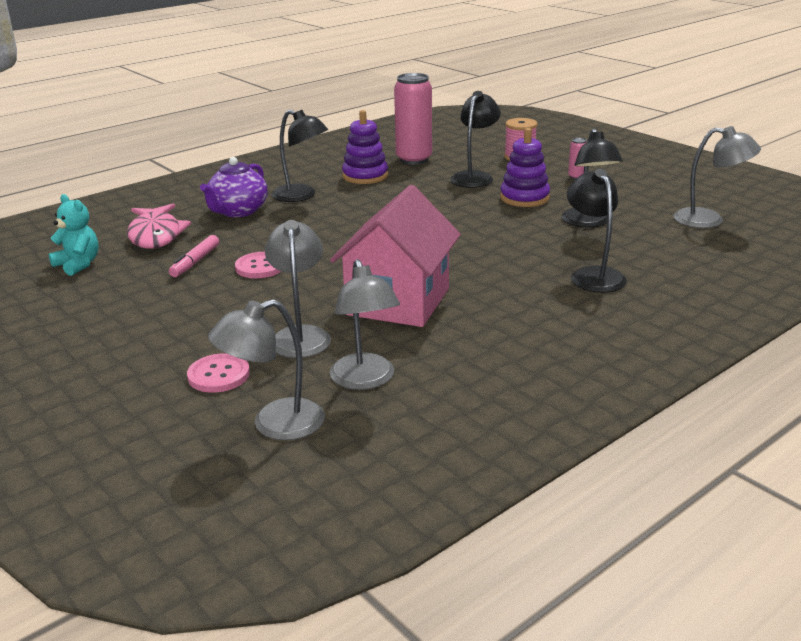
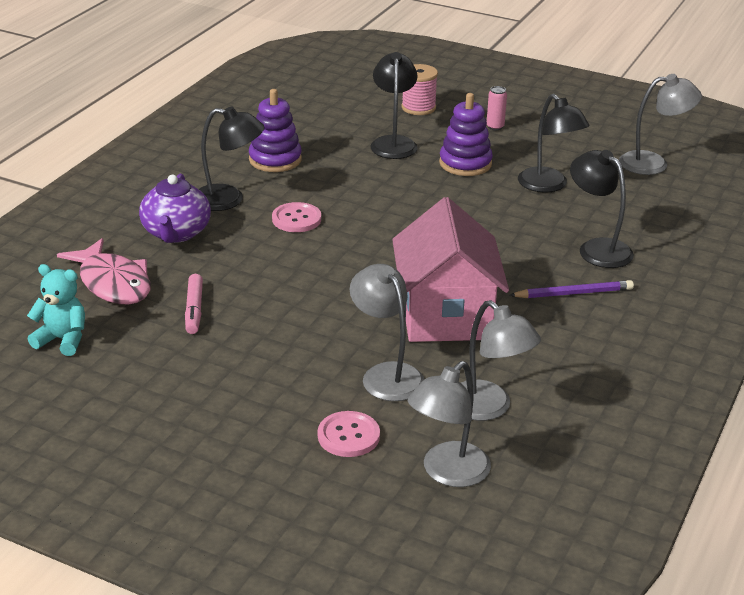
camera: 25 degrees left, 5 degrees up
(260, 267) = (271, 302): pink button -> pink button (296, 219)
(414, 159) = (309, 127): pink can -> none
(537, 305) = (574, 293): none -> purple pencil

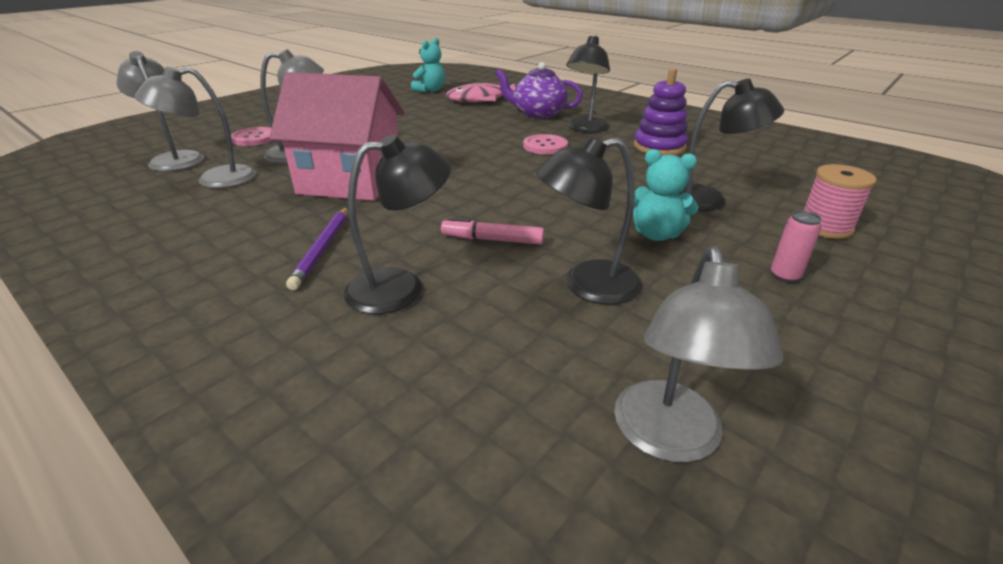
camera: 105 degrees right, 0 degrees up
(194, 309) = (436, 114): pink marker -> pink marker (493, 240)
(465, 163) = (656, 234): purple stacking toy -> turquoise teddy bear

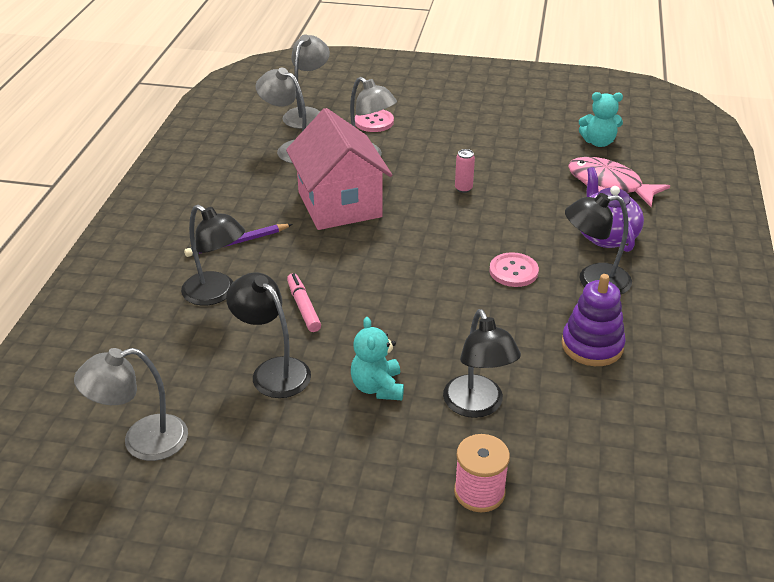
camera: 60 degrees right, 5 degrees up
(784, 276) = (360, 472): pink can -> pink can (463, 188)

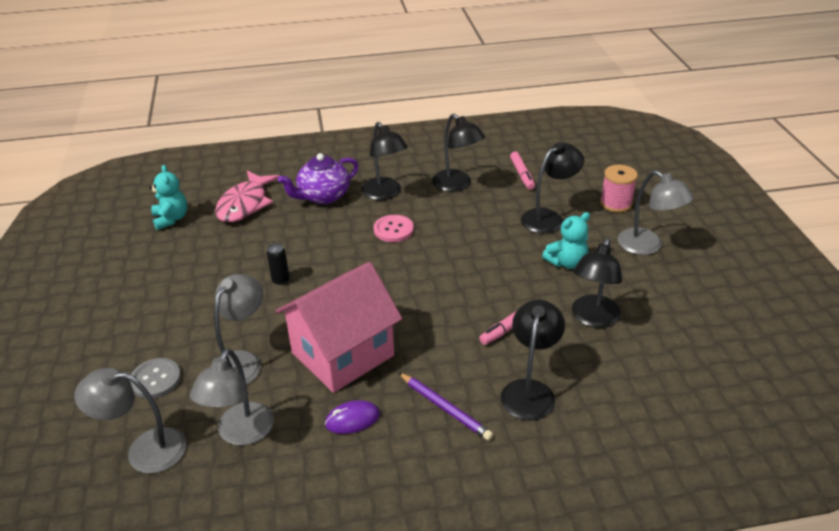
camera: 110 degrees left, 0 degrees up
(142, 441) = (718, 361): grey lamp -> grey lamp (647, 246)
(264, 196) = (352, 419): none -> purple mouse
(374, 122) = (155, 379): pink button -> grey button
(463, 188) = (280, 280): pink can -> black can
(592, 345) = (457, 185): purple stacking toy -> black lamp
(597, 418) = (522, 174): none -> pink marker

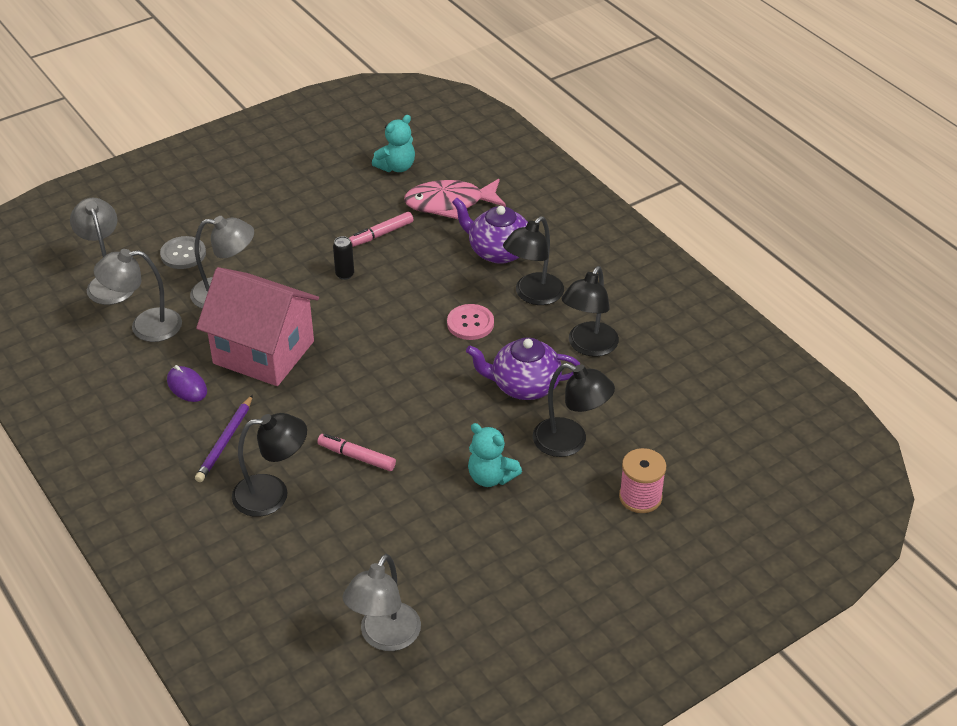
camera: 65 degrees right, 5 degrees up
(479, 222) = (524, 386): none -> purple teapot
(522, 174) = (649, 396): pink marker -> pink marker (381, 234)
(593, 318) = (403, 519): black lamp -> none
(647, 246) = (564, 543): grey lamp -> grey lamp (384, 637)

